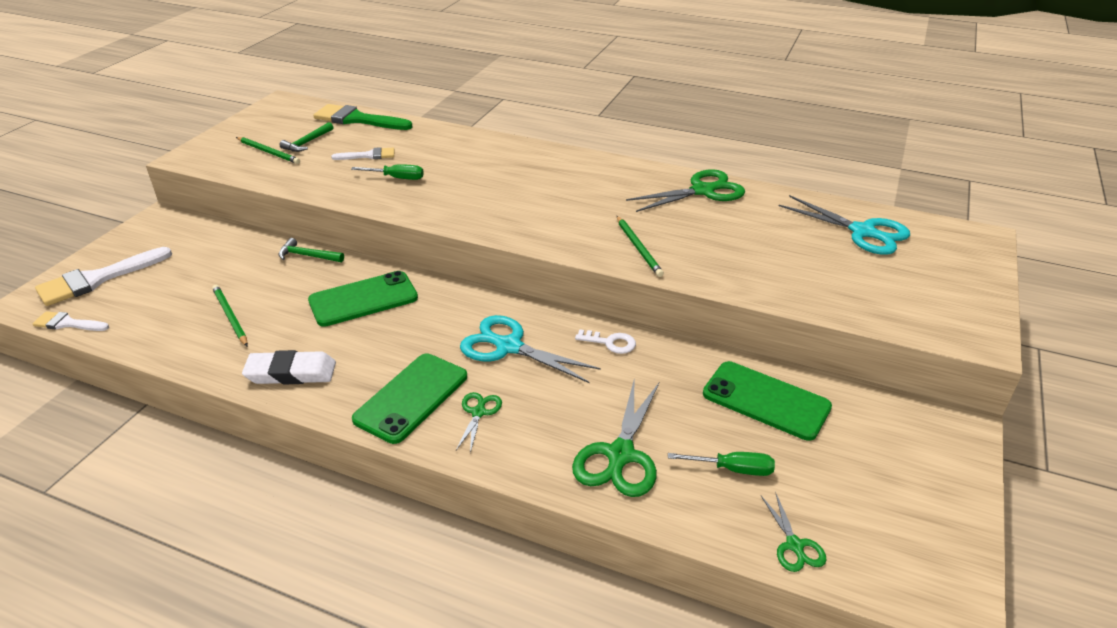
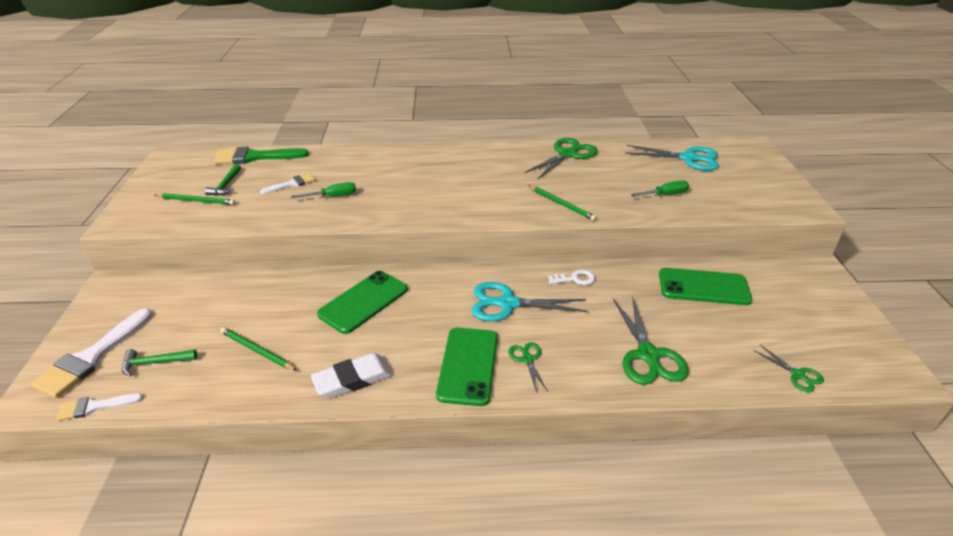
camera: 25 degrees left, 0 degrees up
(307, 256) = (284, 280): green hammer -> green hammer (155, 363)
(733, 469) = (723, 339): green screwdriver -> green screwdriver (665, 194)

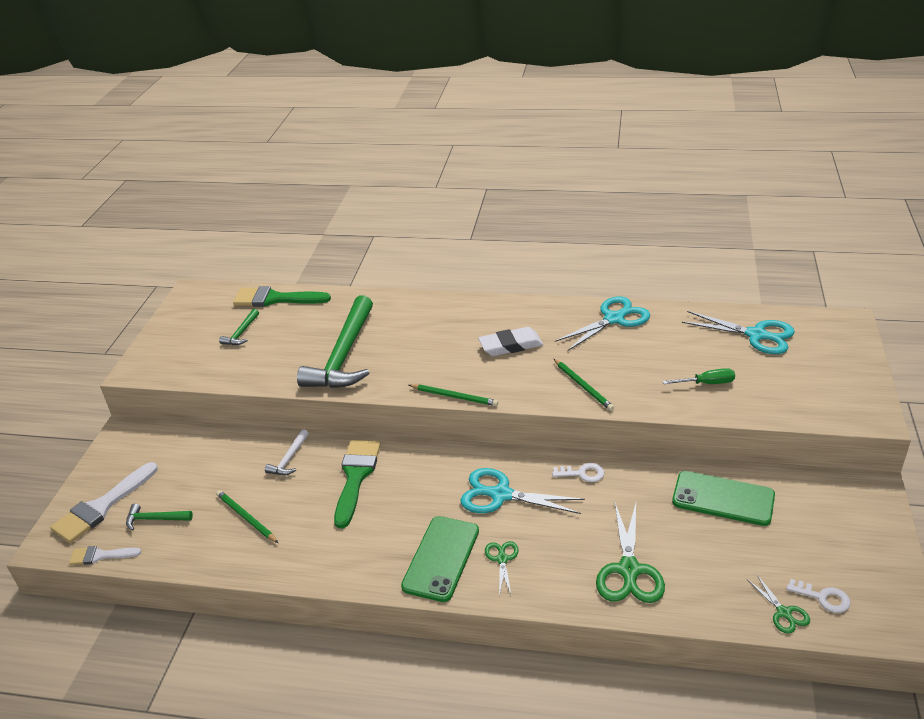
camera: 15 degrees right, 0 degrees up
(196, 201) = (210, 350): green pencil -> green pencil (454, 396)
(292, 184) = (306, 336): white brush -> none
(292, 293) = (289, 459): none -> white hammer
(333, 196) = (344, 355): green screwdriver -> green hammer
(353, 379) = (328, 558): white eraser -> white eraser (510, 345)
(363, 302) = (356, 476): green phone -> green brush
(567, 154) = (614, 319): green scissors -> turquoise scissors
(823, 358) = (823, 598): none -> white key

